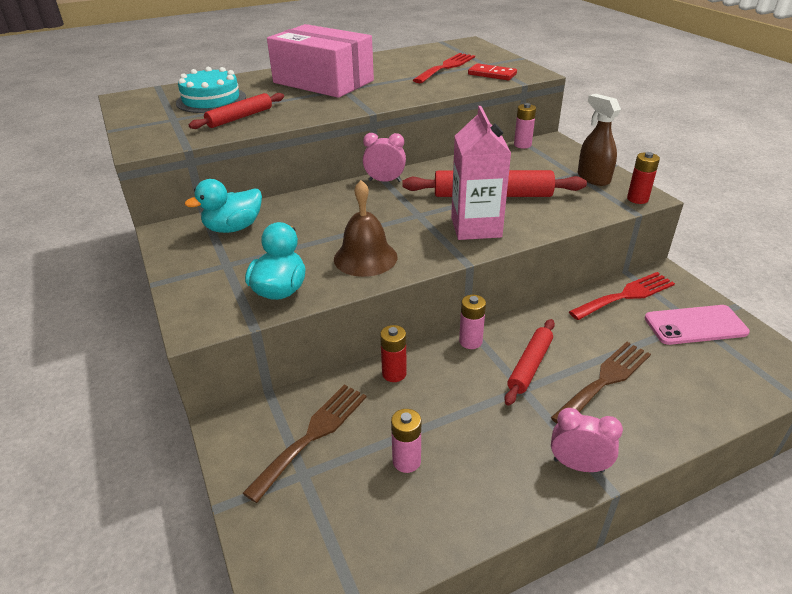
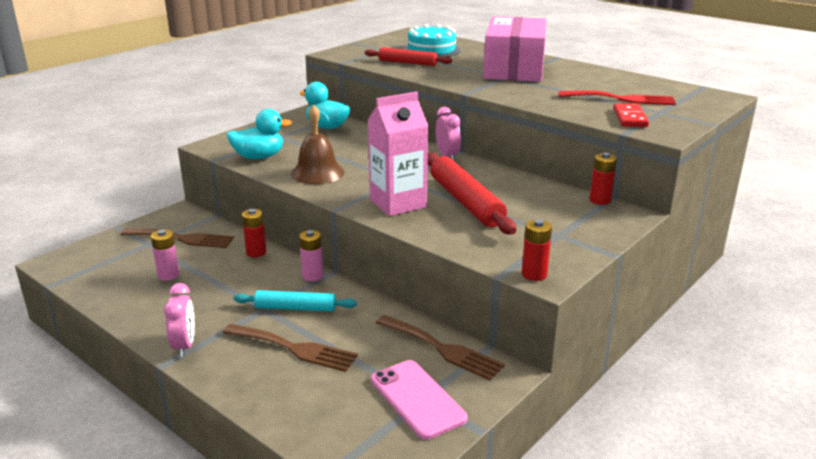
camera: 65 degrees right, 10 degrees down
(522, 145) = (600, 200): pink battery -> red battery
(529, 365) = (295, 308): red rolling pin -> turquoise rolling pin
(593, 178) = (560, 245): brown spray bottle -> none
(626, 295) = (442, 349): red fork -> brown fork

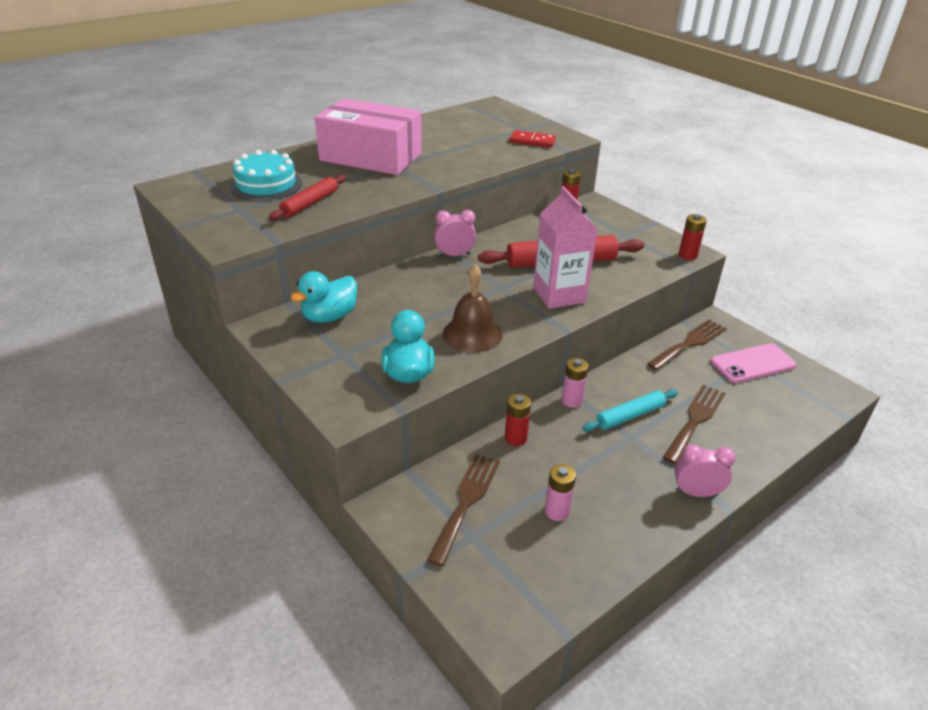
camera: 80 degrees left, 10 degrees up
(295, 308) = (630, 416): turquoise rolling pin -> turquoise rolling pin turned 45 degrees clockwise
(621, 99) = (485, 134): red fork -> none

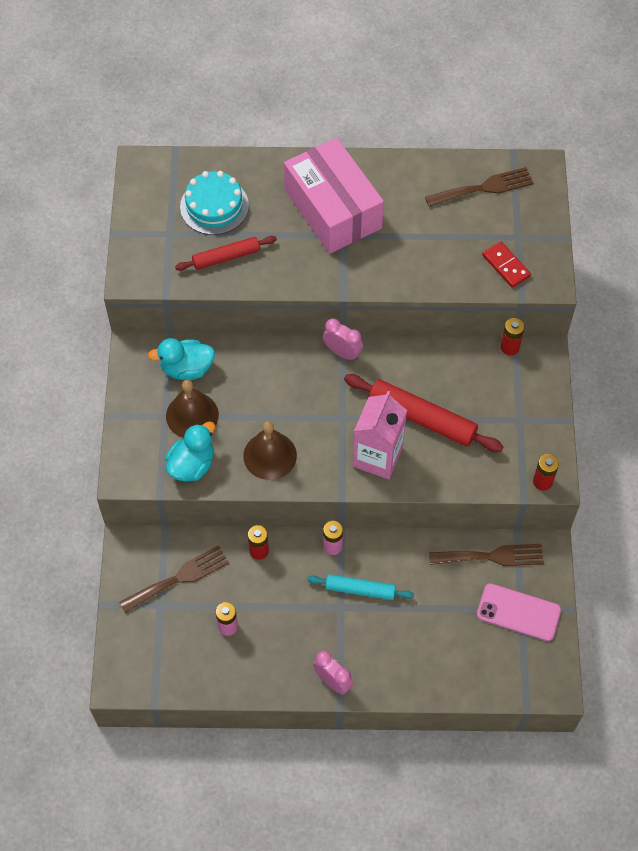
camera: 40 degrees right, 25 degrees up
(369, 342) = (192, 415): none -> brown bell
(695, 420) = (403, 628): brown fork -> brown fork (484, 188)

